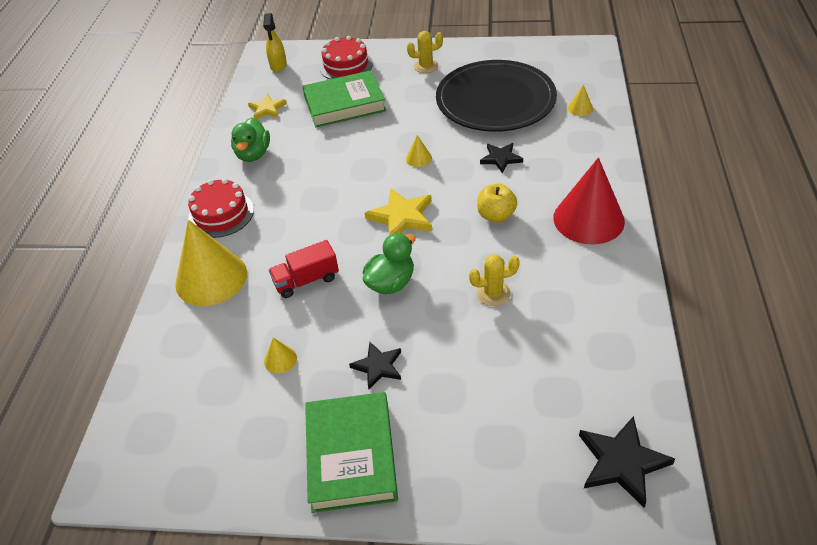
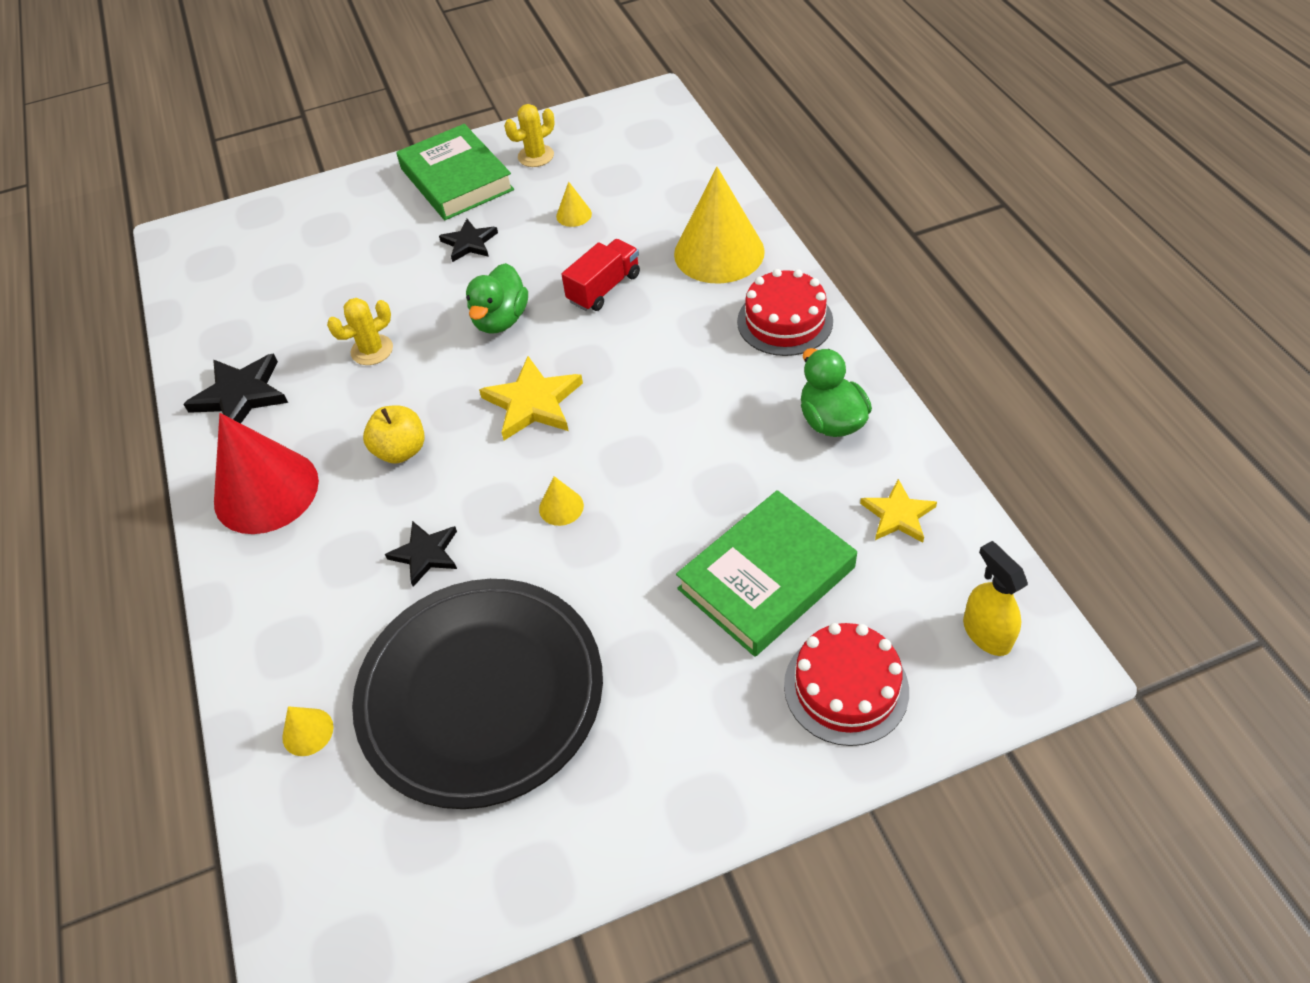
camera: 155 degrees right, 5 degrees up
(426, 66) = (672, 749): yellow cactus -> yellow cactus (536, 156)
(622, 462) = (211, 254): black star -> black star (241, 395)

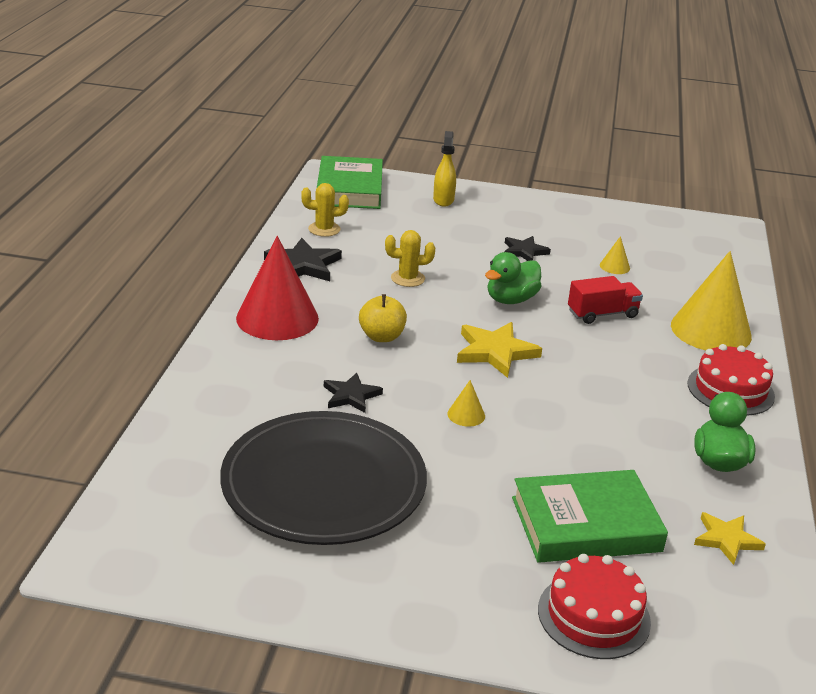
camera: 25 degrees right, 20 degrees down
(307, 732) = (197, 446): yellow cone -> none
(456, 179) = (545, 215): green book -> green book (350, 189)
(536, 156) = (614, 225): yellow cactus -> yellow cactus (324, 229)
(986, 633) = (741, 643): yellow spray bottle -> yellow spray bottle (443, 200)

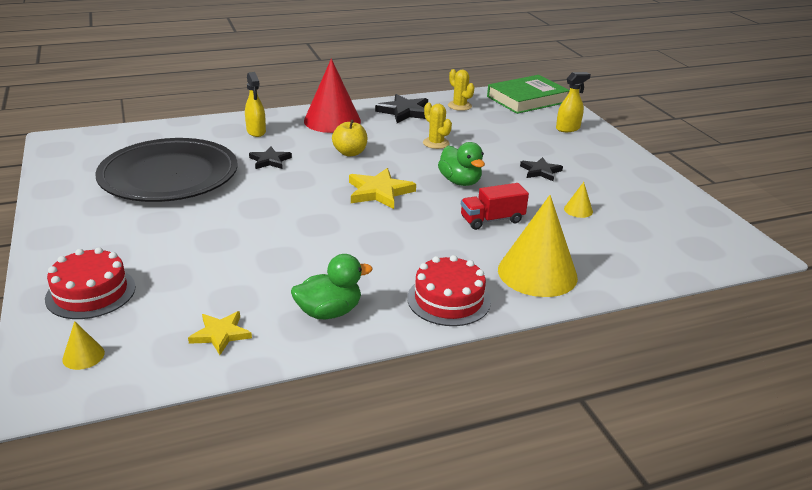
camera: 60 degrees right, 0 degrees up
(252, 380) = (256, 131): none -> yellow spray bottle
(466, 415) = (287, 199): yellow cone -> yellow cone (83, 356)
(511, 300) = (460, 182): green duck -> green duck turned 135 degrees counterclockwise
(585, 524) = (194, 269): green book -> none
(602, 314) = (492, 220): red truck -> red truck turned 120 degrees clockwise

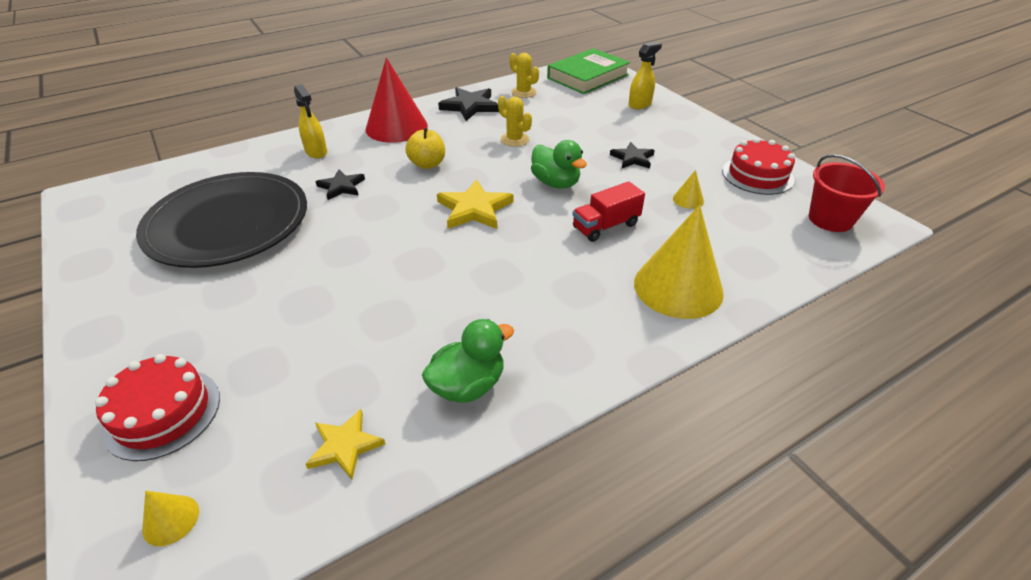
camera: 10 degrees left, 10 degrees up
(448, 299) = (597, 341): red cake -> red cake (757, 175)
(709, 243) = (830, 219): none -> red bucket

